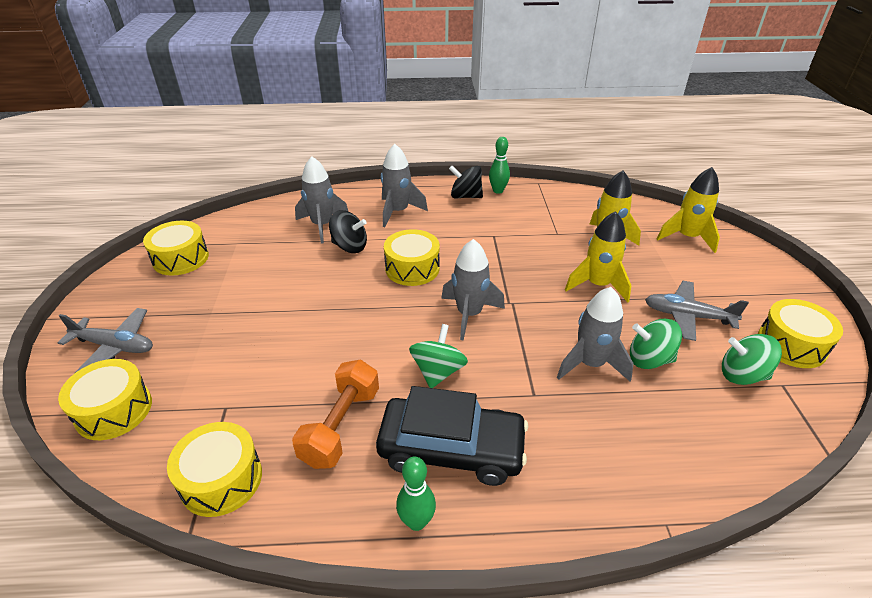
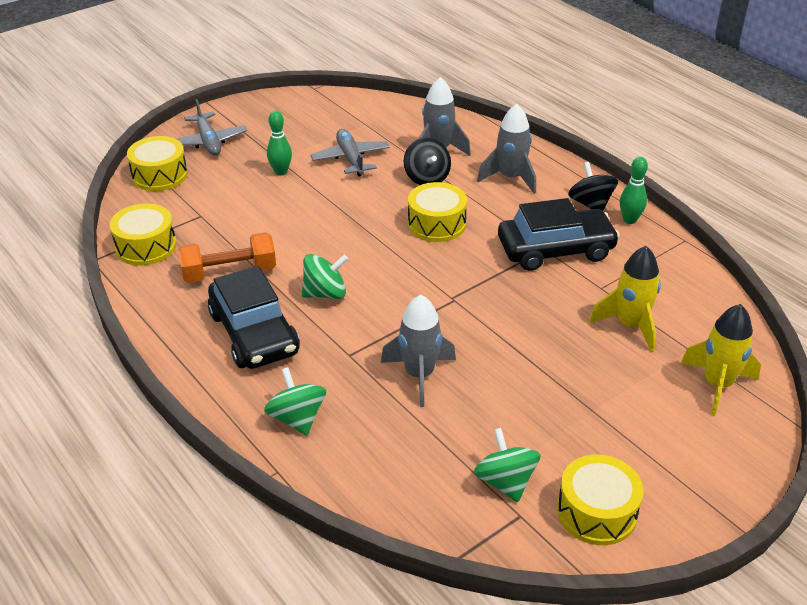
camera: 55 degrees right, 0 degrees up
(181, 258) = (318, 112): yellow drum -> none
(416, 522) = (180, 343): green bowling pin -> green bowling pin (281, 172)
(469, 314) = (410, 281): grey rocket -> none
(499, 231) = (555, 249): none -> black car
(597, 285) = (542, 343): yellow rocket -> none
(649, 359) = (463, 411): green spinning top -> green spinning top (297, 418)
(687, 316) = (561, 421): grey plane -> grey plane (351, 159)

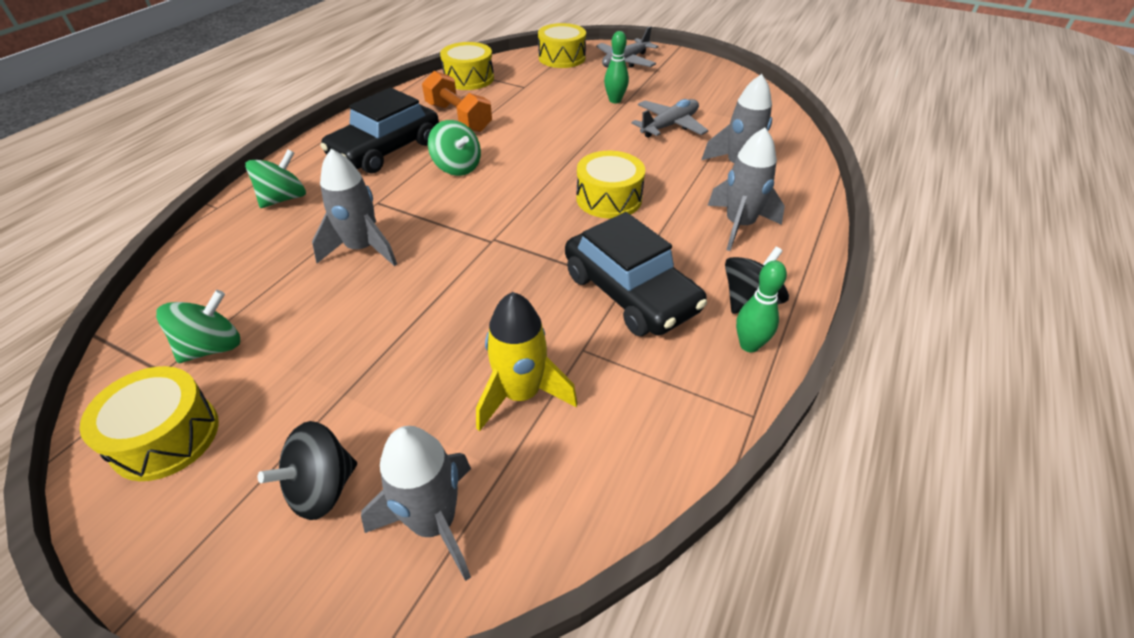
camera: 65 degrees right, 5 degrees up
(427, 178) = (682, 173): black spinning top -> black spinning top (322, 488)
(717, 385) = (434, 523): yellow rocket -> grey rocket

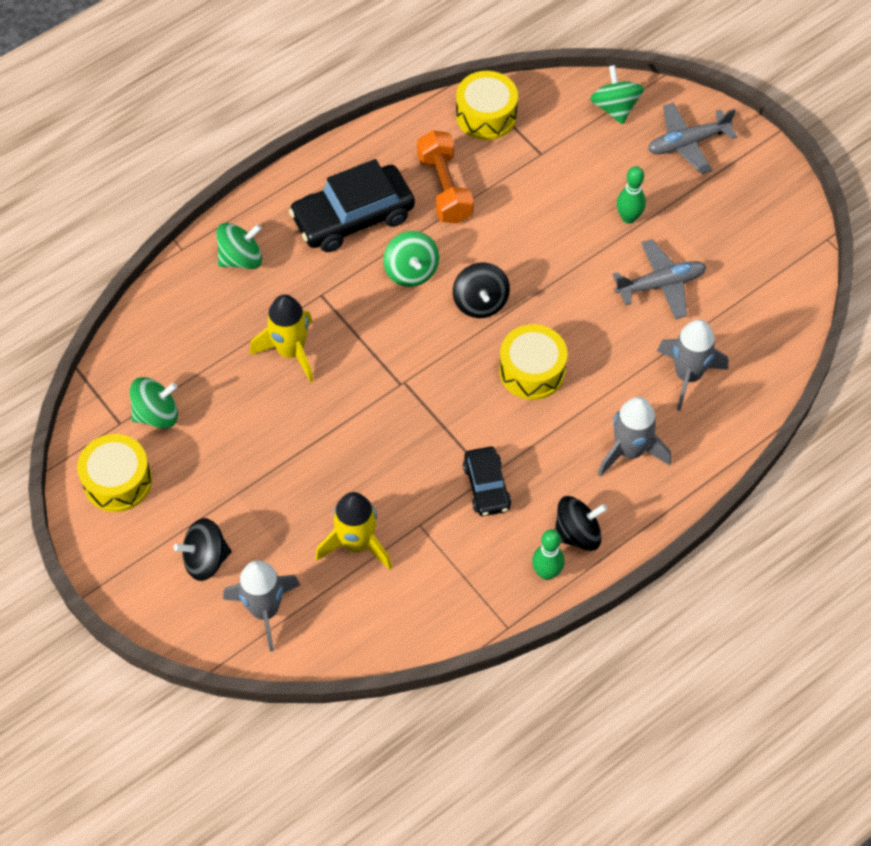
camera: 25 degrees right, 15 degrees up
(362, 249) = (290, 351): grey rocket -> yellow rocket
(532, 170) = (480, 302): none -> black spinning top
(562, 58) = (615, 108): yellow drum -> green spinning top
(630, 292) = (486, 486): black car -> black car, size x0.56

